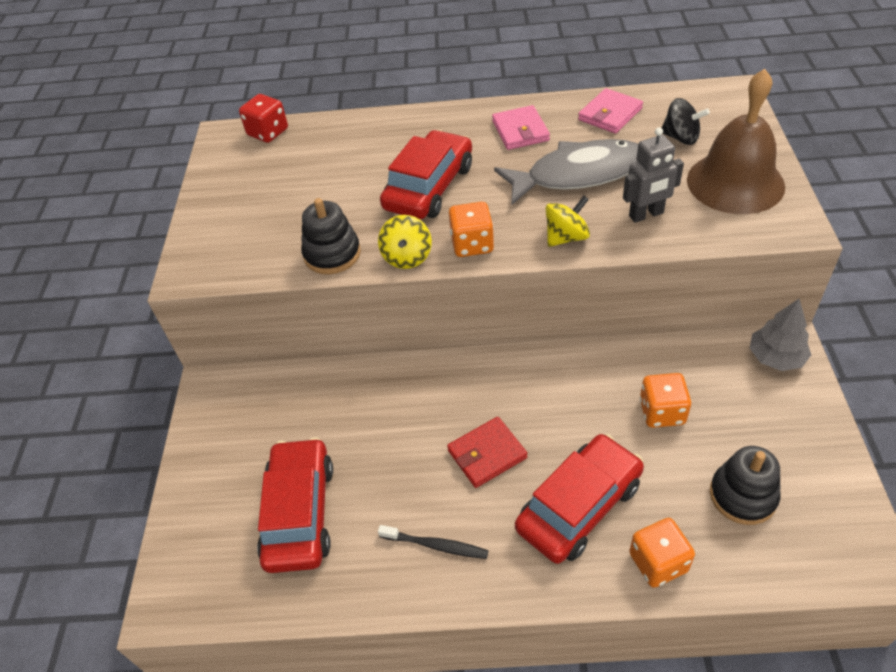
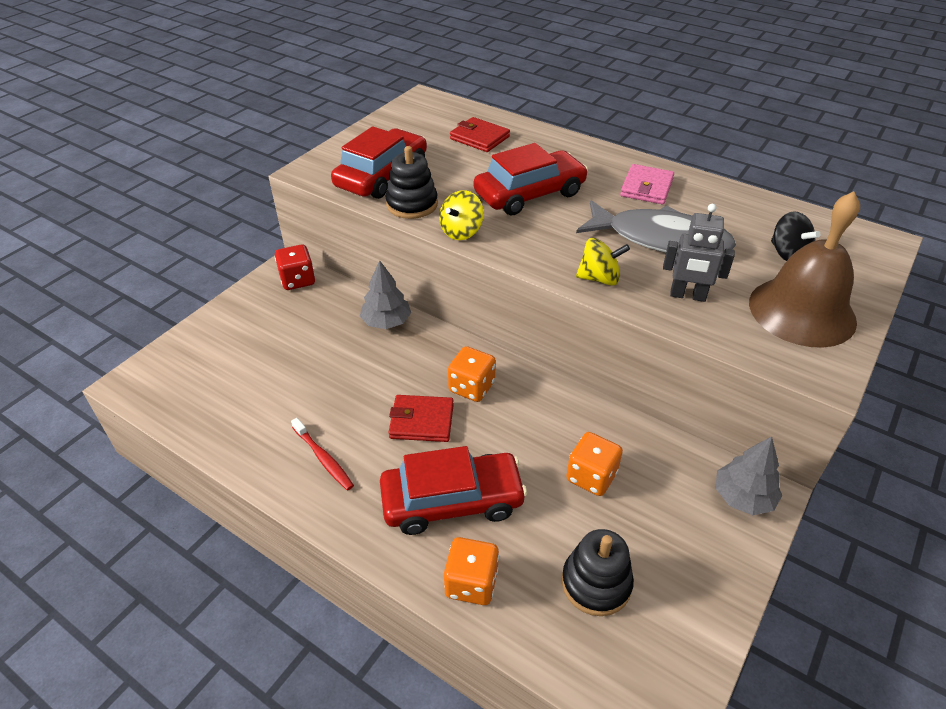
camera: 30 degrees right, 5 degrees down
(268, 132) = (455, 109): red dice -> red dice (297, 280)
(300, 513) = (260, 380): red car -> red car (382, 176)
(324, 152) = (479, 138): none -> red wallet
(364, 382) = (386, 322): none -> grey tree
(436, 545) = (323, 458): black toothbrush -> red toothbrush
(472, 244) = (519, 247): orange dice -> orange dice (471, 387)
(610, 114) = (740, 209): pink wallet -> none

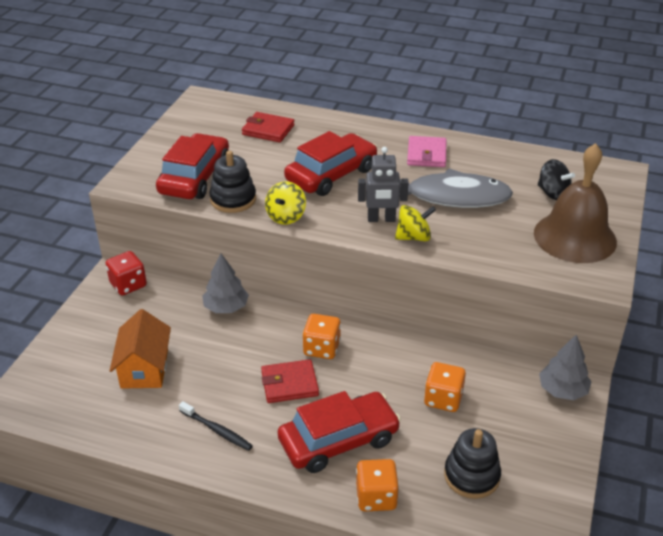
camera: 15 degrees left, 5 degrees down
(277, 372) = (144, 368): none -> orange house
(323, 458) = (217, 430): red toothbrush -> black toothbrush
(687, 296) = (486, 239): grey robot -> grey robot (381, 219)

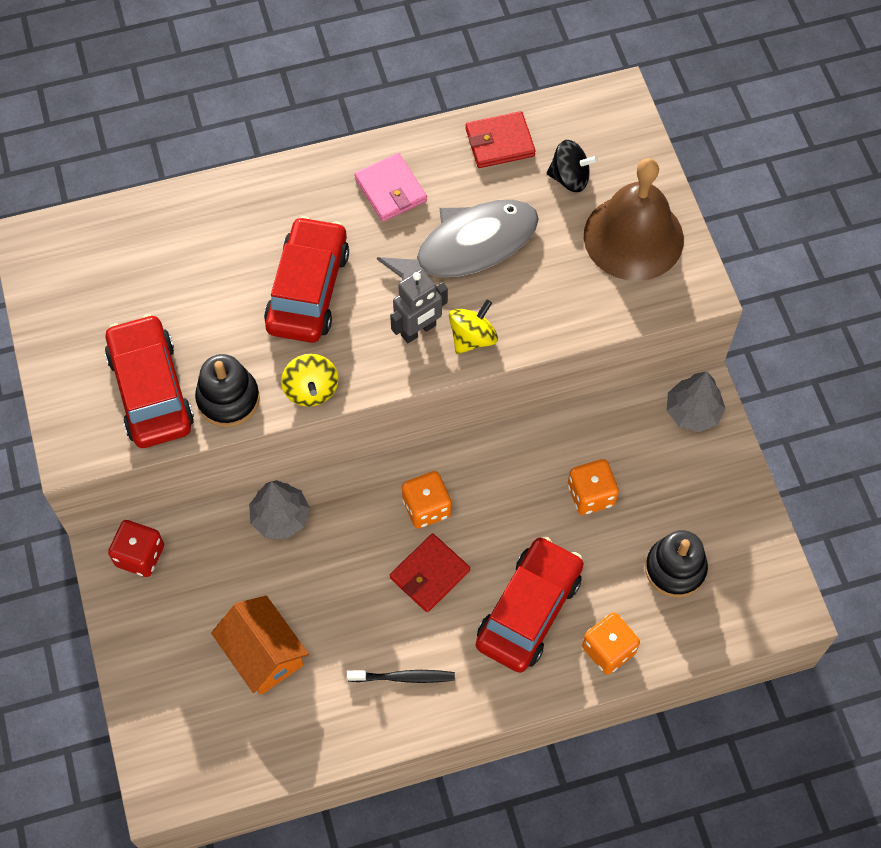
camera: 35 degrees left, 25 degrees up
(268, 130) = (168, 253): red wallet -> red wallet (499, 142)

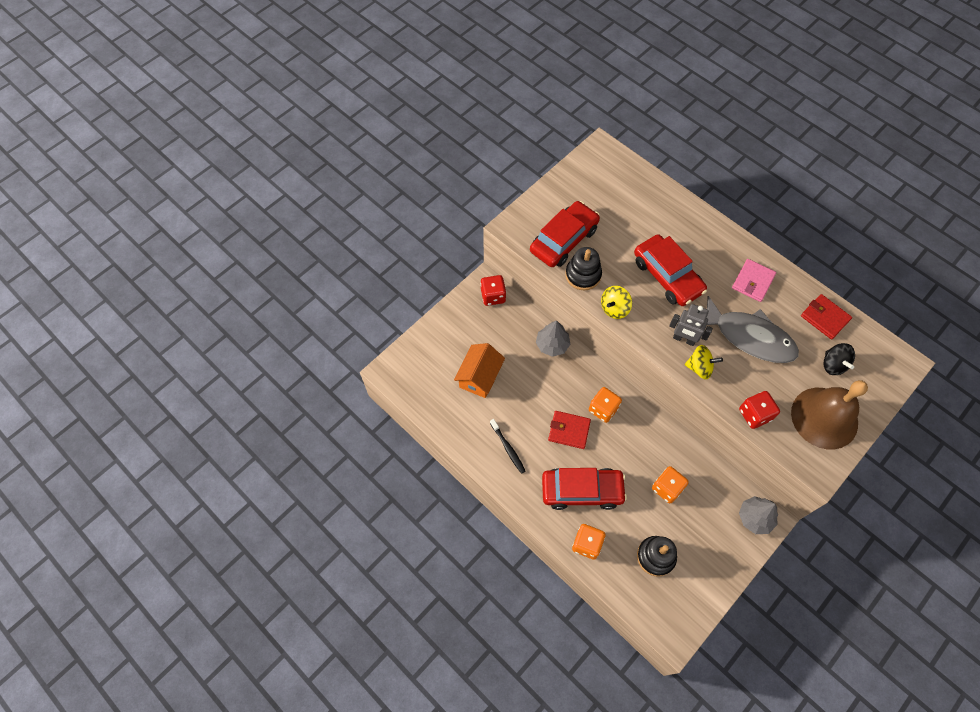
camera: 60 degrees right, 0 degrees up
(308, 289) = (667, 276): red car -> red car turned 75 degrees clockwise
(580, 315) = (754, 414): none -> red dice

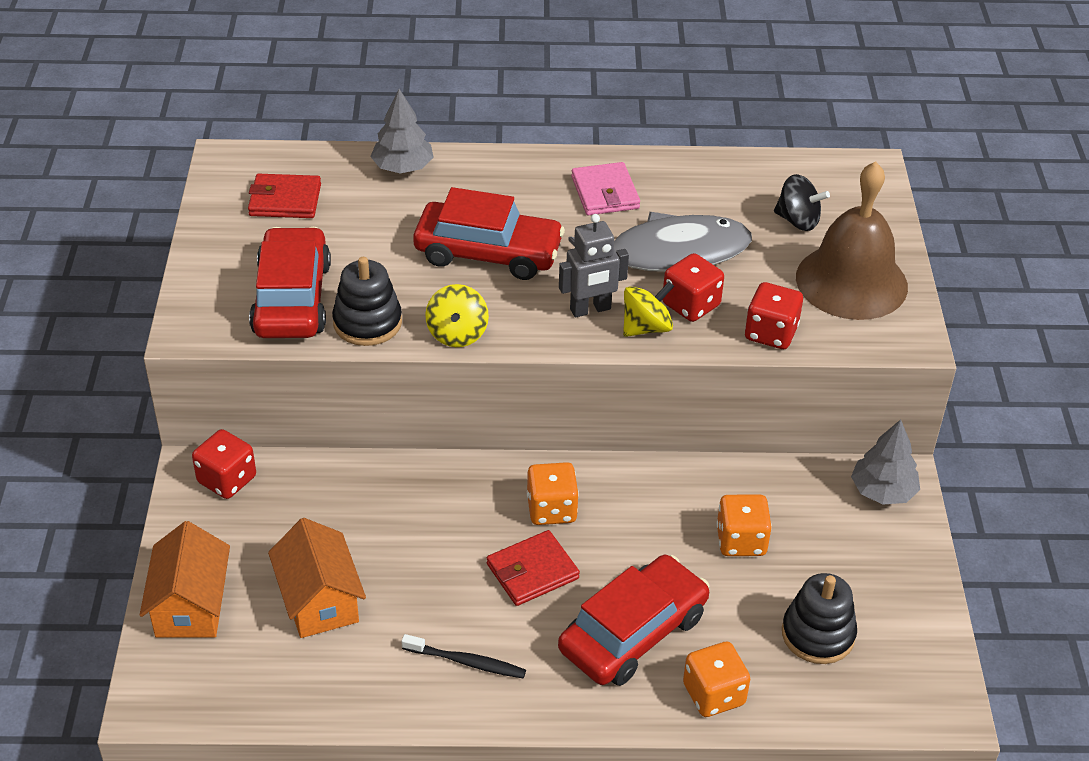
camera: 45 degrees left, 20 degrees down
(434, 342) = (191, 605): none -> orange house
(552, 344) = (389, 481): grey tree -> grey tree (403, 167)
(732, 371) = (691, 305): none -> red dice
(824, 318) = (733, 179): red wallet -> red wallet (285, 200)

